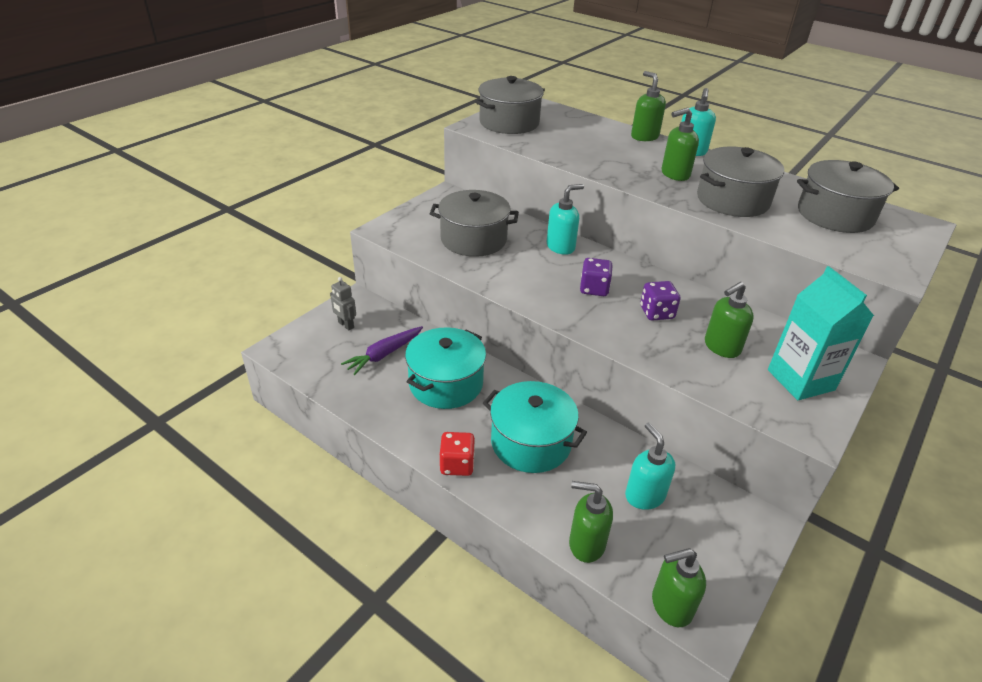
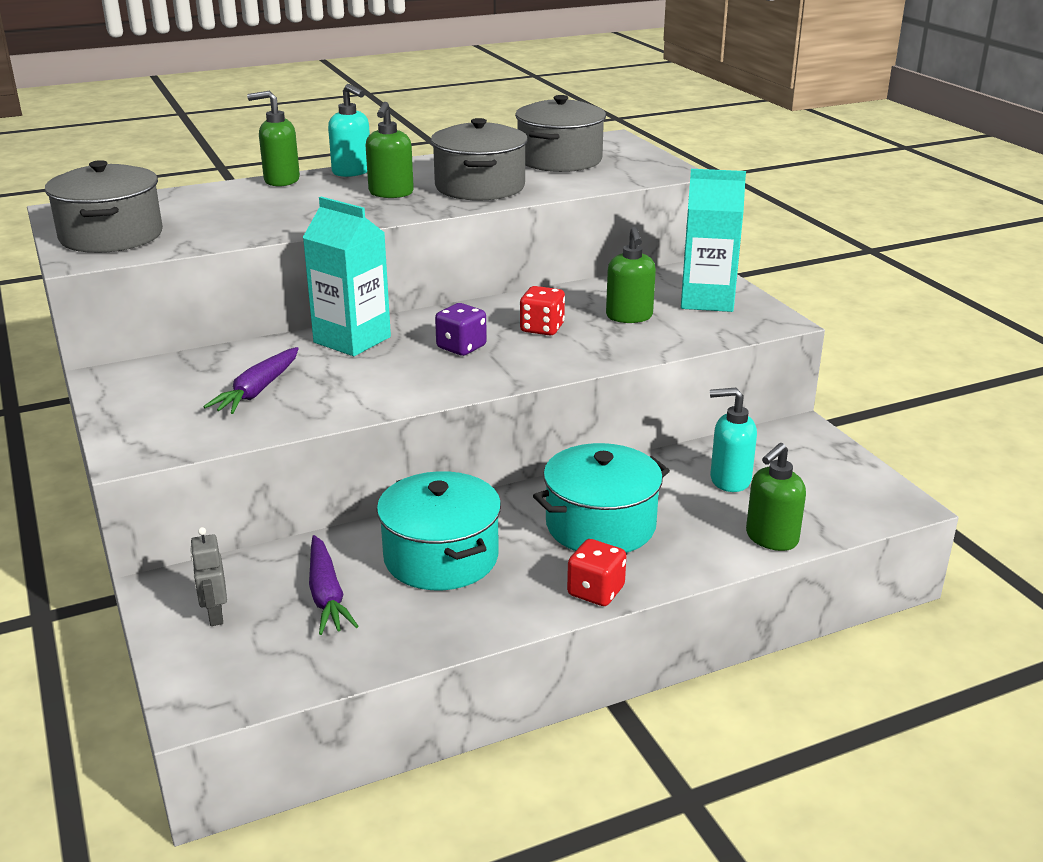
camera: 60 degrees left, 10 degrees down
(345, 325) = (215, 615): grey robot -> grey robot turned 90 degrees clockwise
(473, 239) = (257, 390): grey pot -> purple carrot
(561, 247) = (352, 340): turquoise soap dispenser -> turquoise carton
(656, 313) = (542, 328): purple dice -> red dice
(671, 606) = (870, 516): green soap dispenser -> none

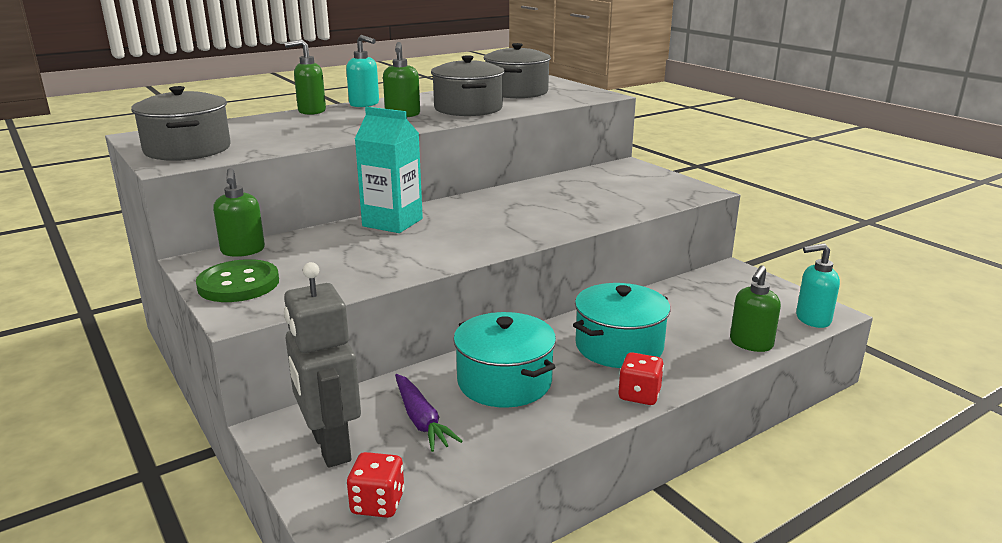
camera: 10 degrees left, 5 degrees down
(143, 412) = (238, 284): none -> green button
(215, 615) = (330, 447): grey robot -> grey robot, size x2.17
(257, 390) = (330, 261): purple carrot -> none
(461, 347) = (481, 222): purple dice -> none
(542, 328) = (536, 206): red dice -> red dice (378, 503)
(629, 317) = (597, 195): green soap dispenser -> green soap dispenser (243, 251)
(707, 300) = (646, 181): turquoise carton -> none
(729, 480) = (698, 307): turquoise soap dispenser -> turquoise soap dispenser (812, 319)

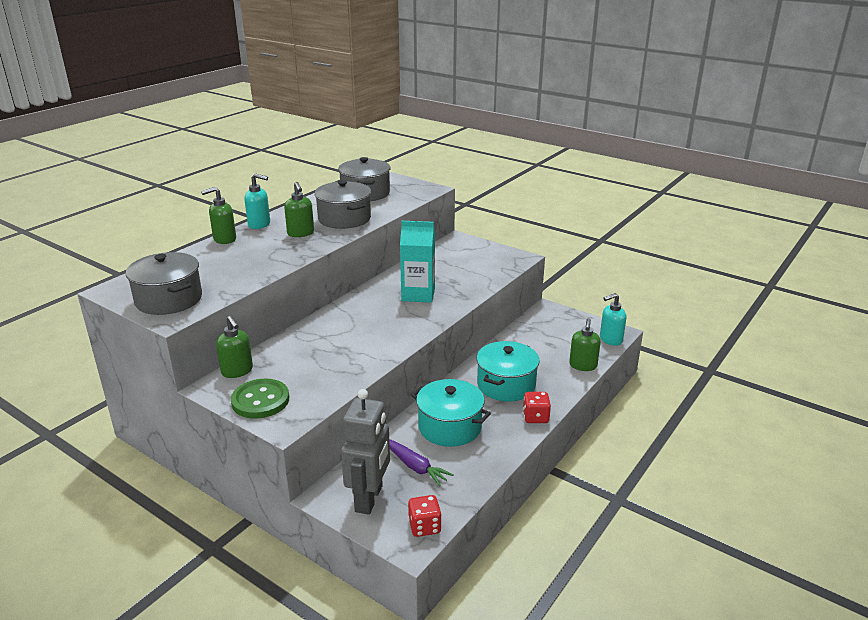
camera: 20 degrees left, 5 degrees up
(330, 447) = (369, 499): grey robot -> grey robot turned 120 degrees counterclockwise
(392, 222) = (327, 324): turquoise carton -> turquoise carton (418, 294)

